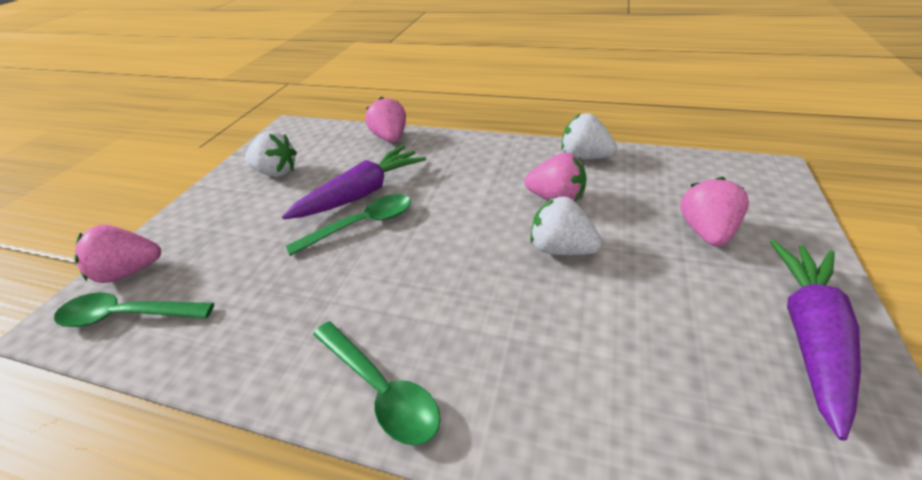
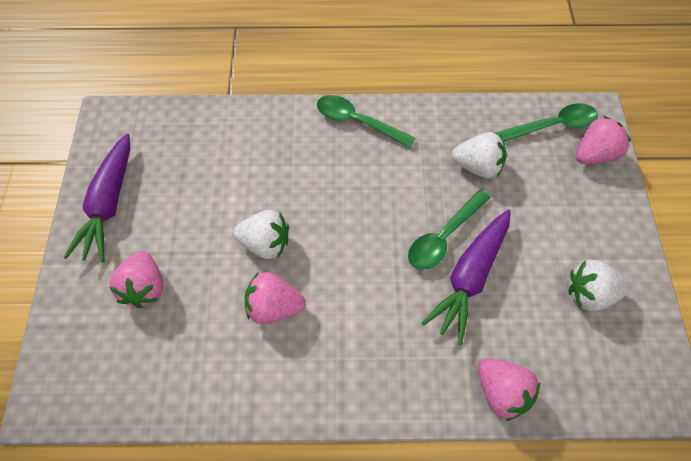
camera: 160 degrees right, 20 degrees up
(584, 157) = (247, 391): white strawberry -> white strawberry (477, 167)

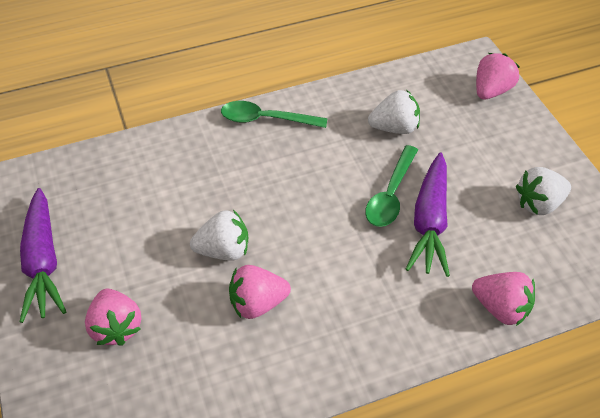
camera: 20 degrees left, 10 degrees down
(552, 126) = (445, 77): green spoon -> none

